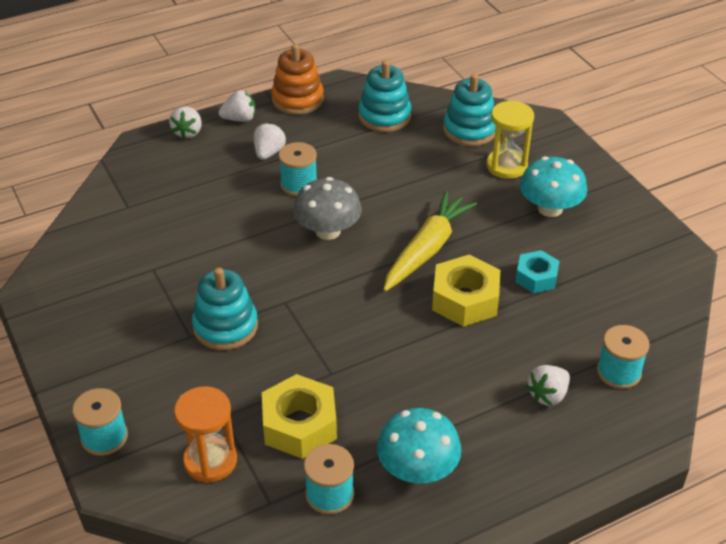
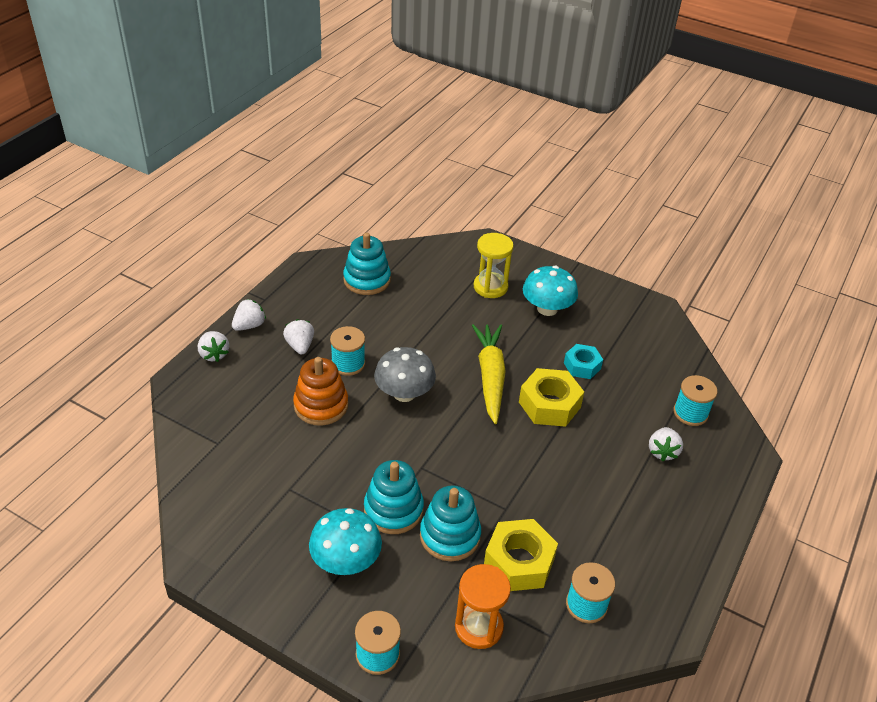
camera: 35 degrees left, 0 degrees up
(297, 99) = (284, 290): orange stacking toy -> orange stacking toy (321, 405)
(417, 469) = (628, 552): turquoise mushroom -> turquoise mushroom (346, 560)
(469, 130) = (440, 268): turquoise stacking toy -> turquoise stacking toy (450, 536)

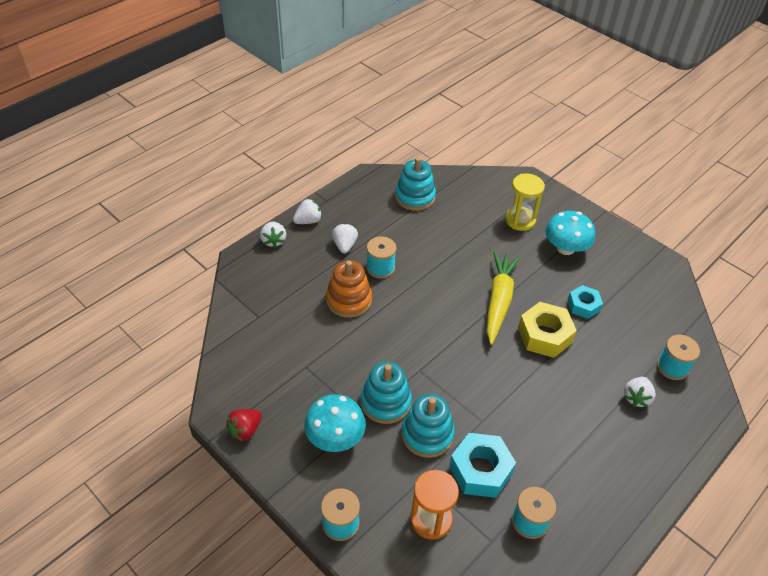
camera: 15 degrees right, 5 degrees up
(237, 574) = (245, 430): none -> red strawberry
(404, 393) = (421, 302): grey mushroom -> none
(519, 562) = (480, 470): yellow nut -> turquoise nut

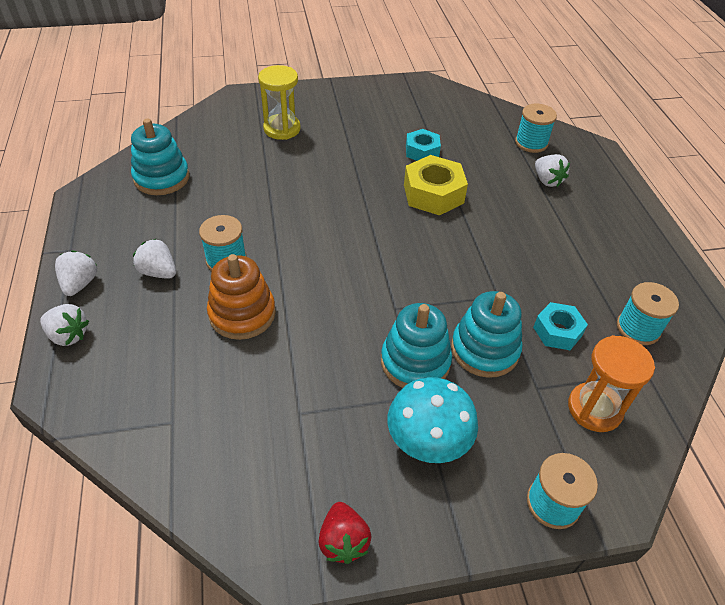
camera: 55 degrees left, 0 degrees up
(480, 470) = (557, 331): turquoise nut -> turquoise nut, size x0.63
(499, 301) = (364, 199): yellow carrot -> none
(565, 248) = (346, 123): turquoise mushroom -> none

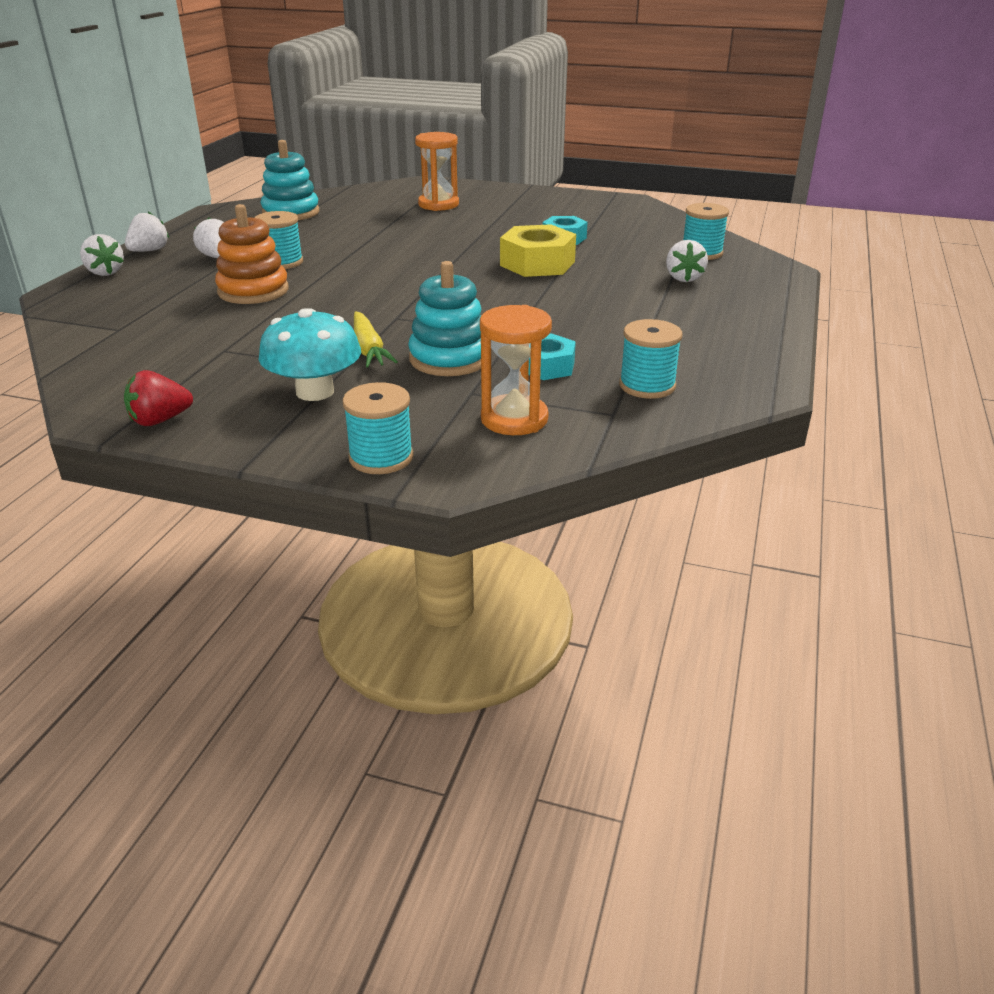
camera: 30 degrees right, 15 degrees down
(282, 129) = (438, 204): yellow hourglass -> orange hourglass
(343, 541) = (160, 420): red strawberry -> red strawberry turned 45 degrees clockwise
(415, 362) = (369, 349): turquoise stacking toy -> yellow carrot

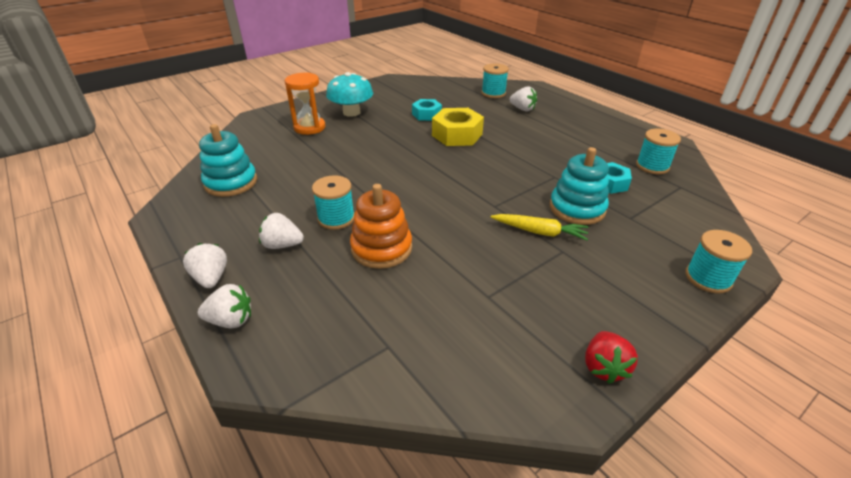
camera: 55 degrees left, 5 degrees up
(315, 392) = (595, 275): turquoise mushroom -> turquoise mushroom (351, 112)
(514, 419) = (674, 216): orange hourglass -> none

